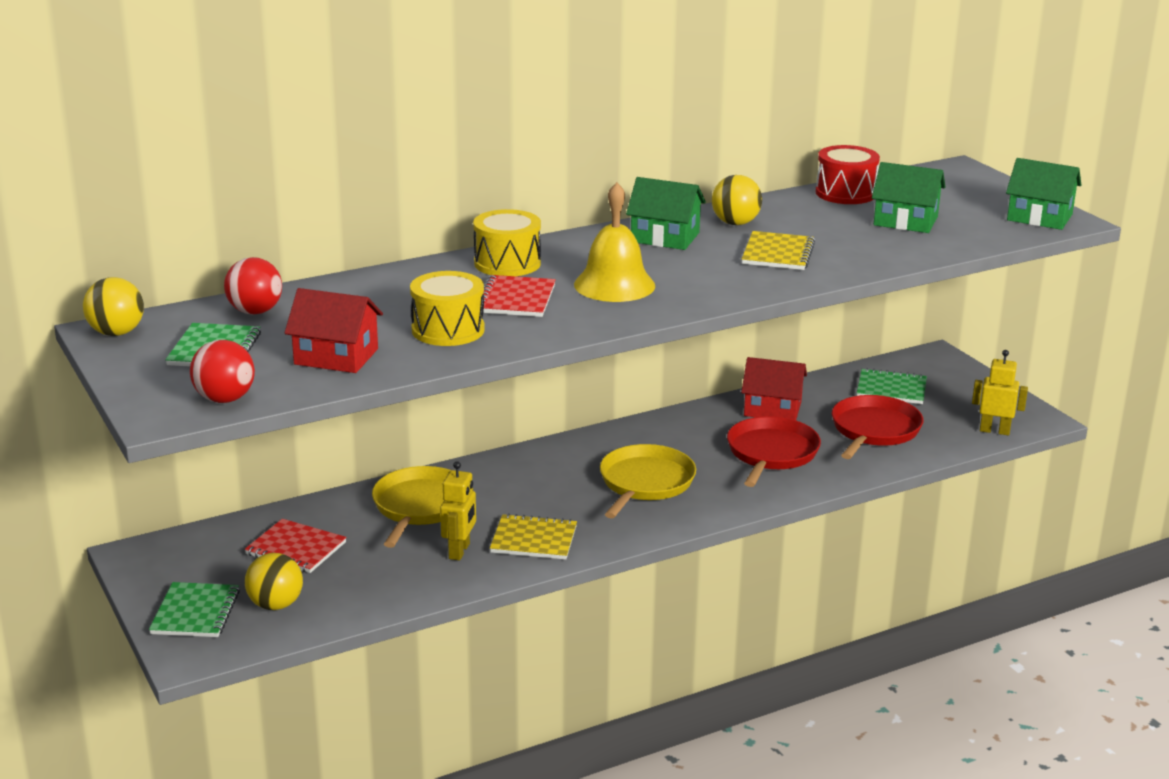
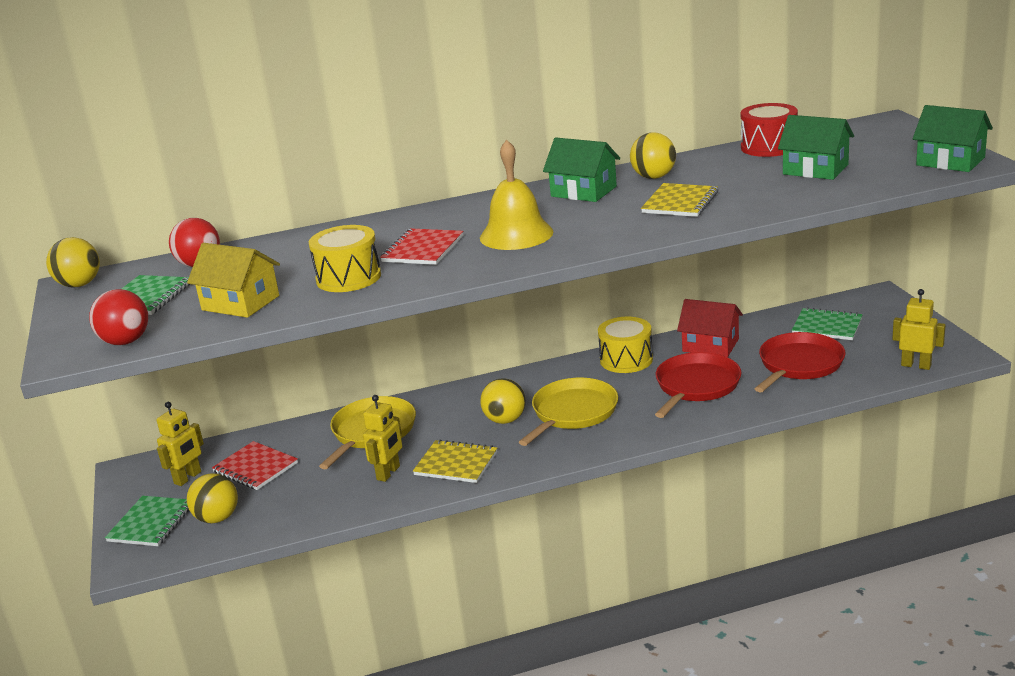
camera: 15 degrees right, 0 degrees up
(216, 561) = (188, 478): none -> yellow robot
(336, 357) = (240, 303): red house -> yellow house
(507, 263) = (433, 218): yellow drum -> yellow drum (626, 360)
(571, 492) = (505, 420): none -> yellow ball

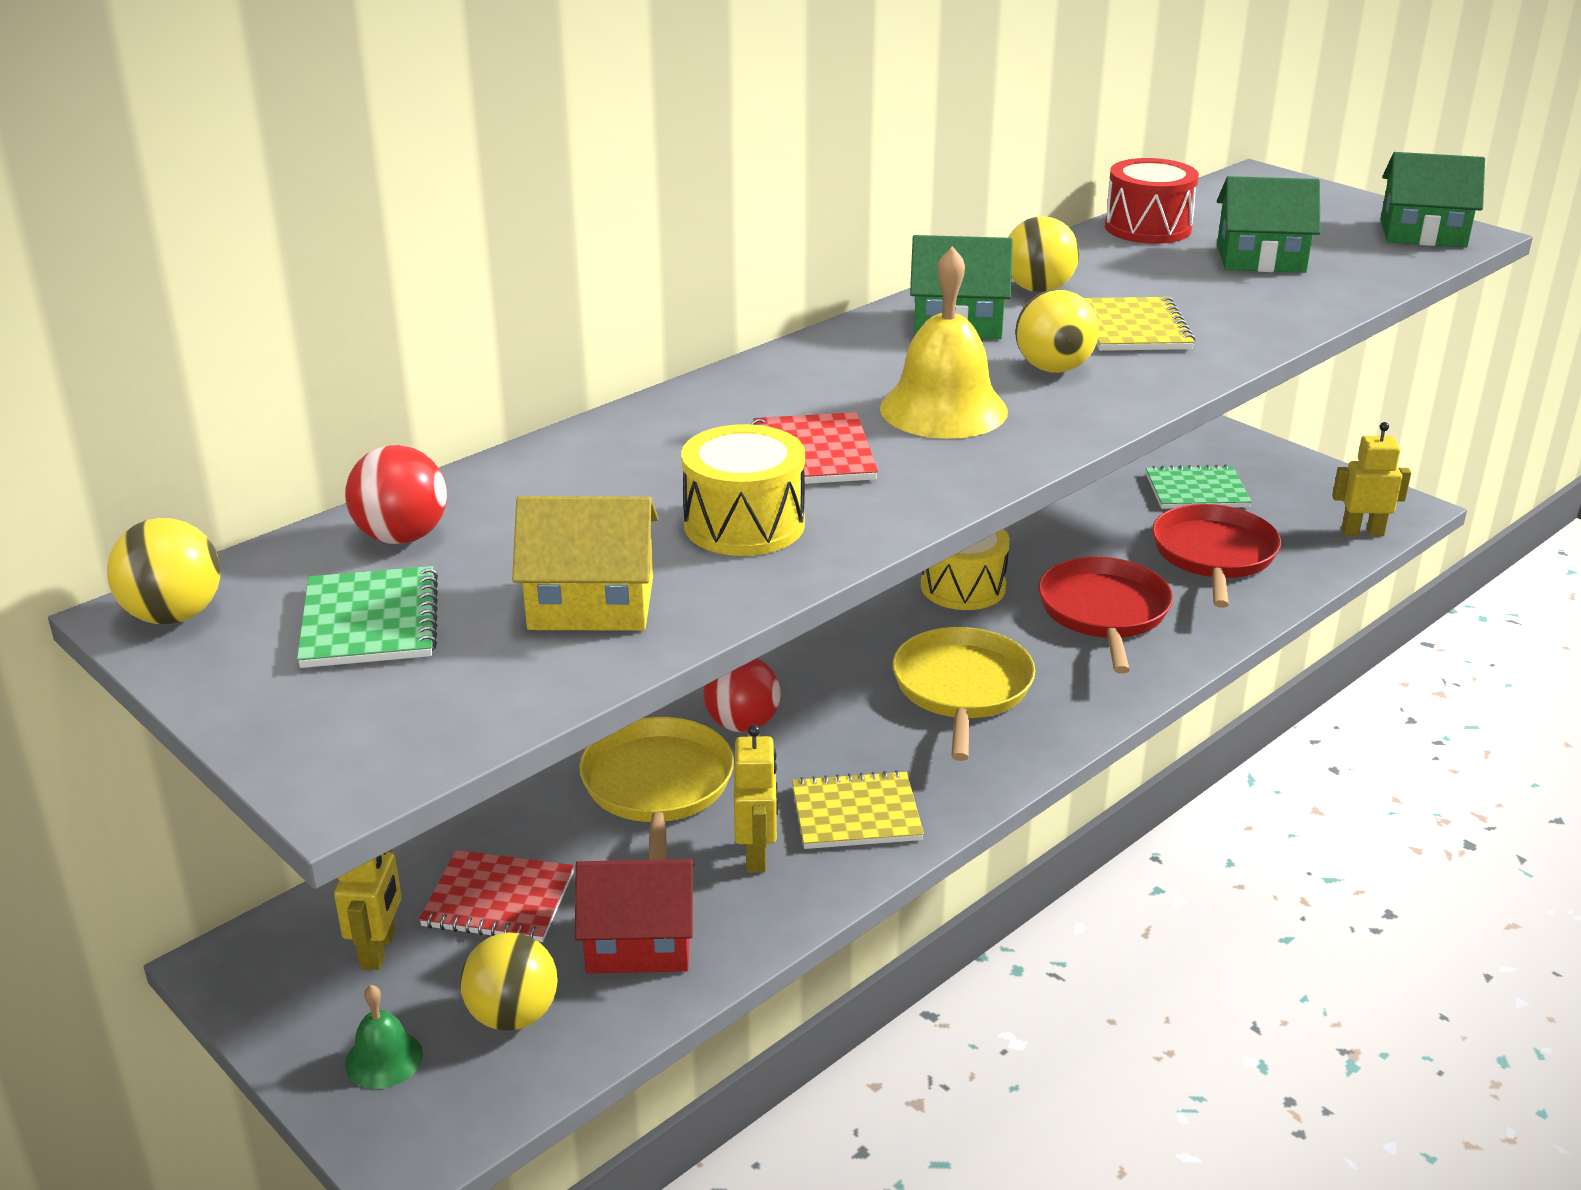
camera: 30 degrees left, 5 degrees up
(126, 342) = (444, 722): red ball -> red ball (742, 724)
(151, 523) = (384, 1059): green notebook -> green bell
(505, 420) = (867, 721): yellow ball -> yellow ball (1053, 368)
(710, 345) = (1064, 544): red house -> red house (639, 942)

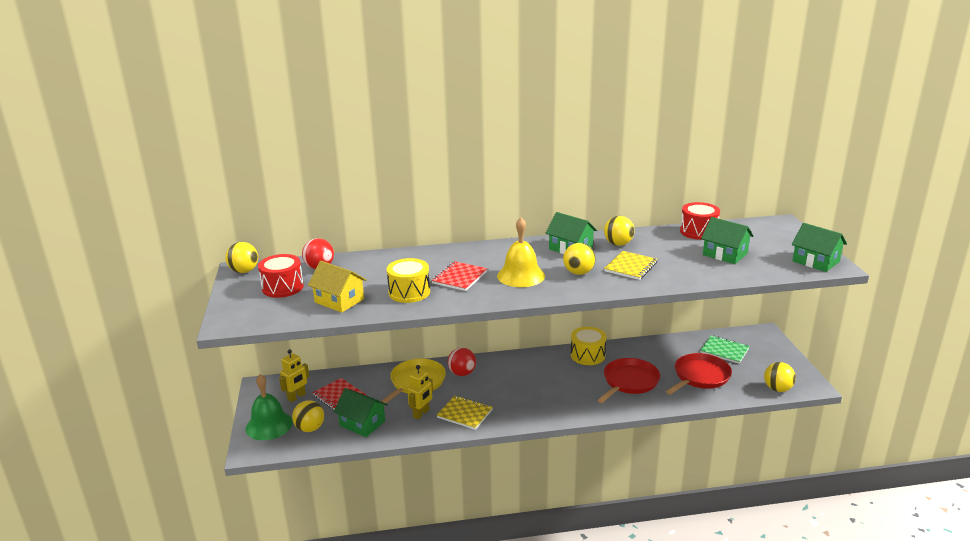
camera: 35 degrees right, 5 degrees down
(369, 621) = (282, 287): green notebook -> red drum
(384, 1059) = (269, 425): green bell -> green bell, size x1.90
(639, 942) = (362, 423): red house -> green house
(962, 689) = (545, 388): yellow pan -> none
(1362, 532) = (777, 389): yellow robot -> yellow ball

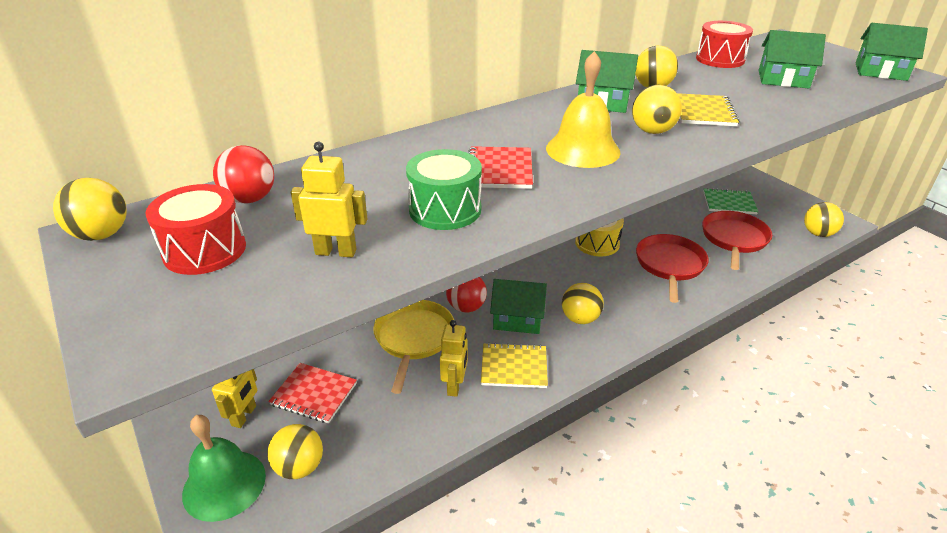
camera: 25 degrees left, 10 degrees up
(339, 301) = (336, 252): yellow house -> yellow robot
(362, 423) = (379, 430): green house -> green house (517, 318)
(409, 292) = (445, 209): yellow drum -> green drum
(532, 398) = (580, 318): none -> yellow ball

